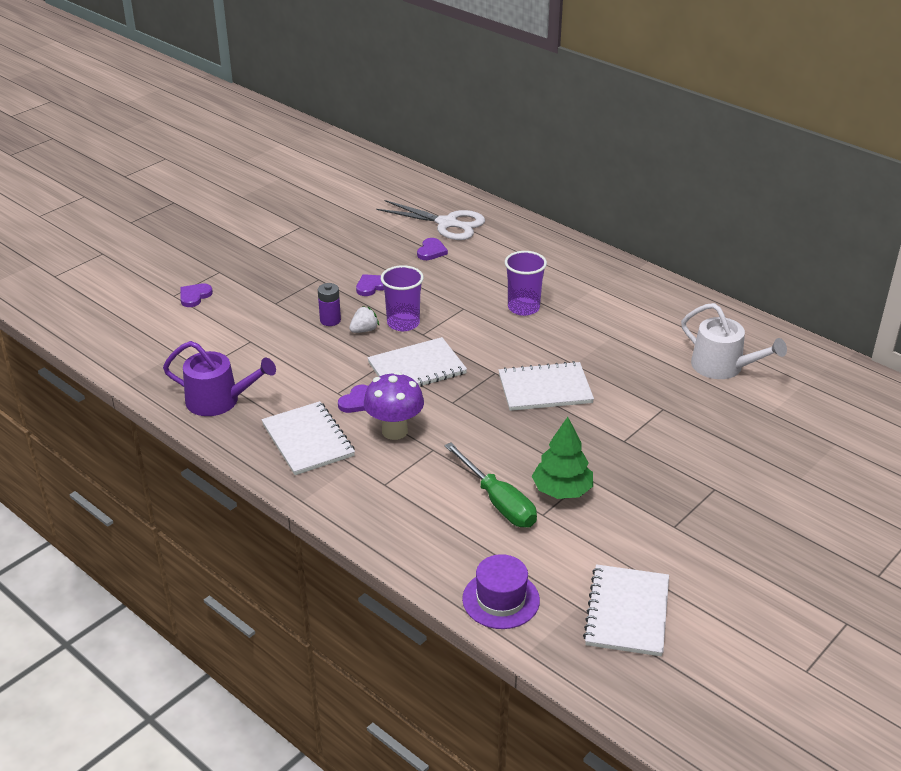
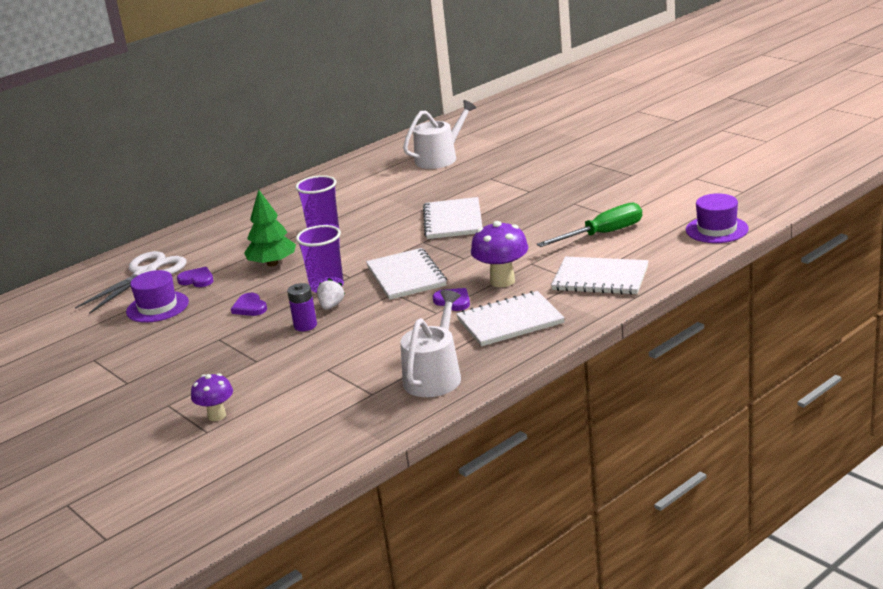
camera: 80 degrees left, 10 degrees down
(194, 296) = (217, 416): purple heart -> purple mushroom
(219, 401) = (434, 376): purple watering can -> white watering can
(364, 330) = (331, 306): white strawberry -> white strawberry turned 45 degrees clockwise
(383, 240) = (157, 307): none -> purple hat
(562, 490) = (589, 211): green tree -> green tree (272, 264)
(627, 612) = (723, 189): white notebook -> white notebook (600, 278)

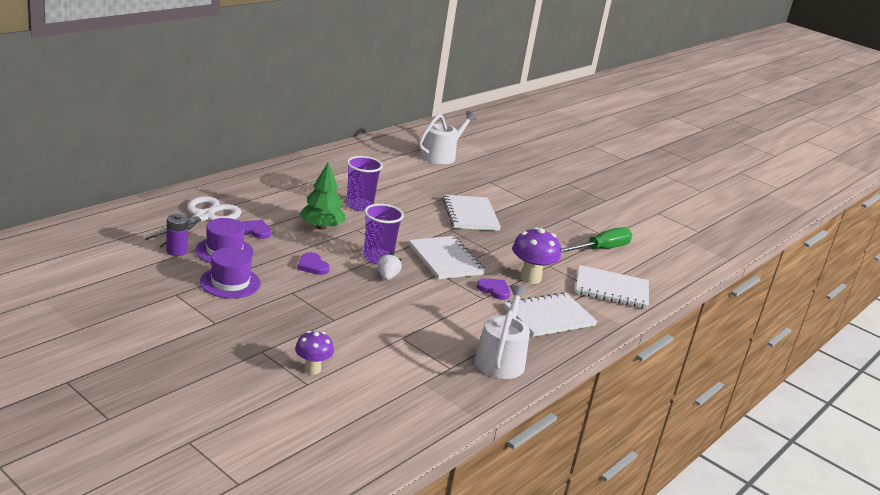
camera: 15 degrees left, 0 degrees up
(305, 326) = (369, 292): purple battery -> purple battery (176, 251)
(717, 229) = (690, 261): purple hat -> purple hat (230, 282)

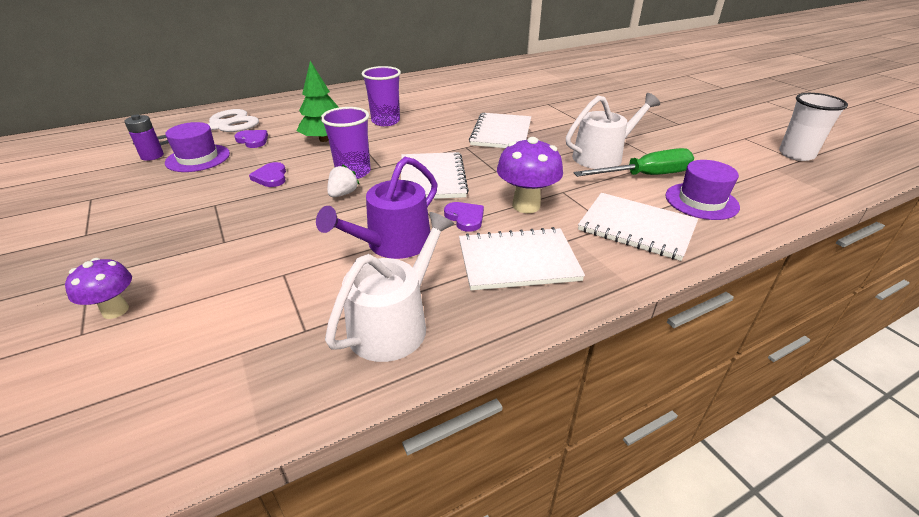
camera: 25 degrees right, 10 degrees up
(230, 282) = (162, 190): purple hat -> purple hat (701, 201)
(441, 155) = (512, 82): white watering can -> white watering can (602, 156)
(458, 312) = (393, 243): none -> purple watering can
(696, 226) = (796, 154): none -> white cup

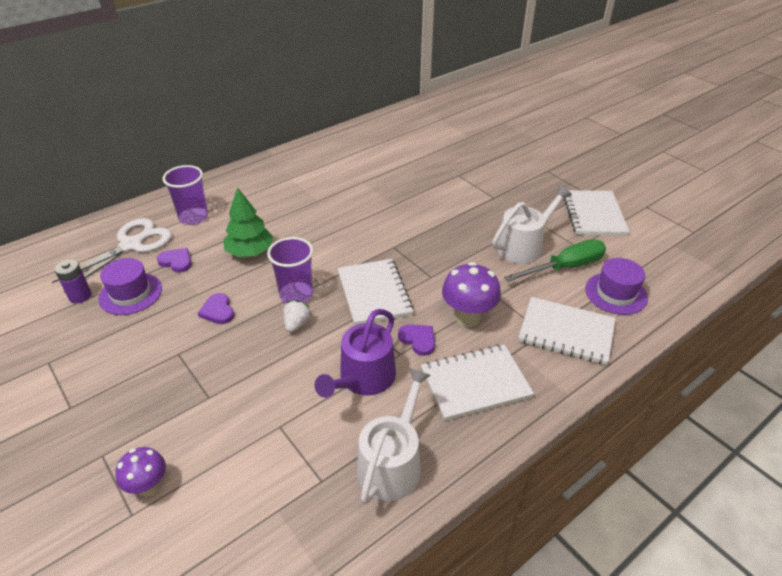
camera: 10 degrees left, 5 degrees up
(385, 121) = (303, 218): purple cup -> purple cup (193, 217)
(501, 133) = (423, 223): white notebook -> white notebook (593, 214)
(796, 154) = (691, 224): white cup -> none

